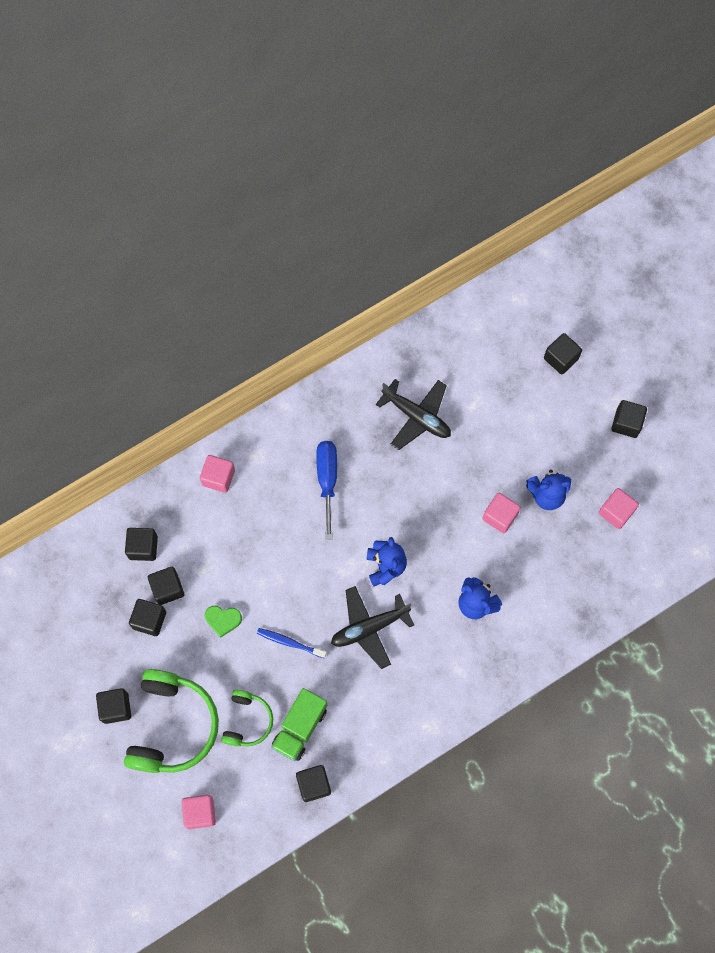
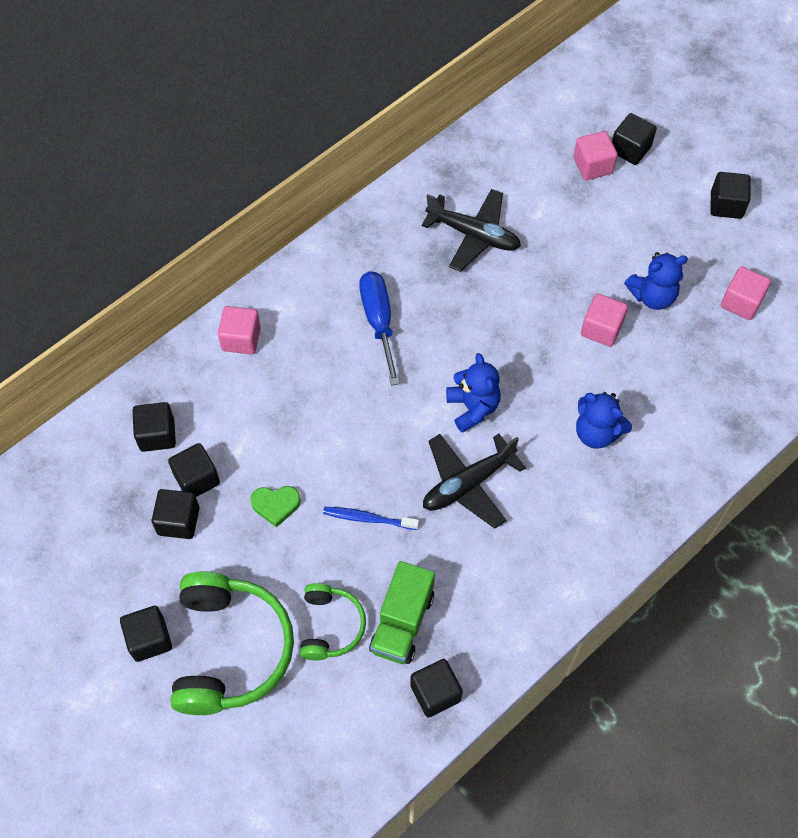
camera: 10 degrees left, 10 degrees down
(200, 812) = (287, 758): pink cube -> pink cube (592, 166)

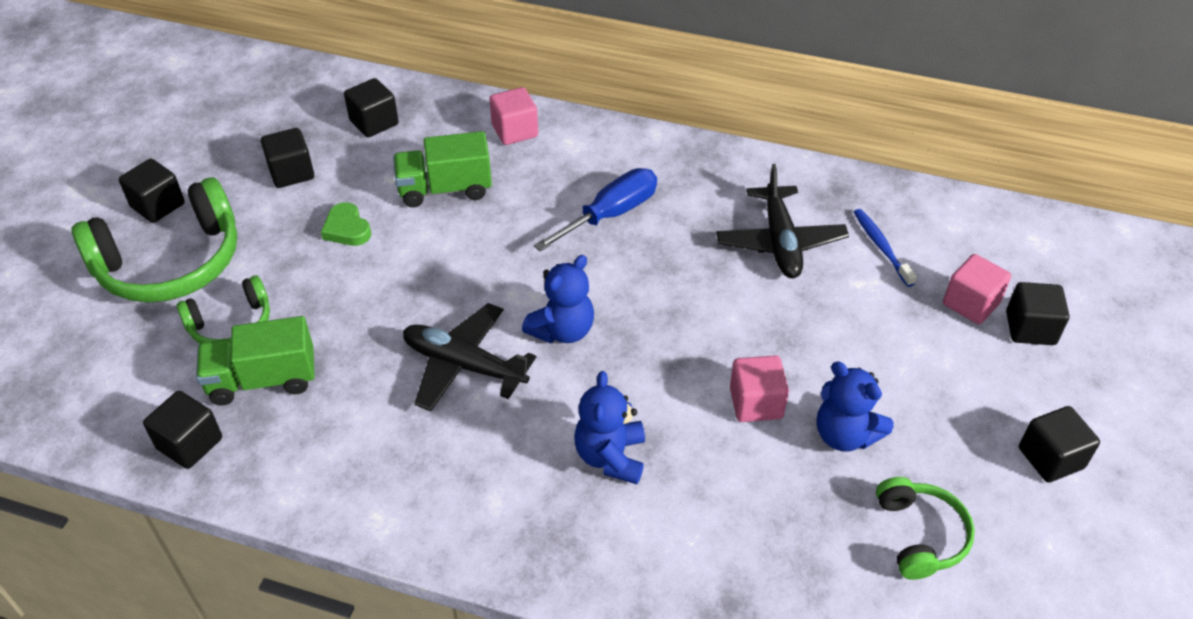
camera: 60 degrees right, 15 degrees down
(197, 479) = (343, 165): black cube -> none
(276, 417) = (445, 189): none -> green truck
(368, 518) = (372, 302): blue toothbrush -> blue toothbrush (881, 247)
(741, 302) = (920, 535): pink cube -> green headphones

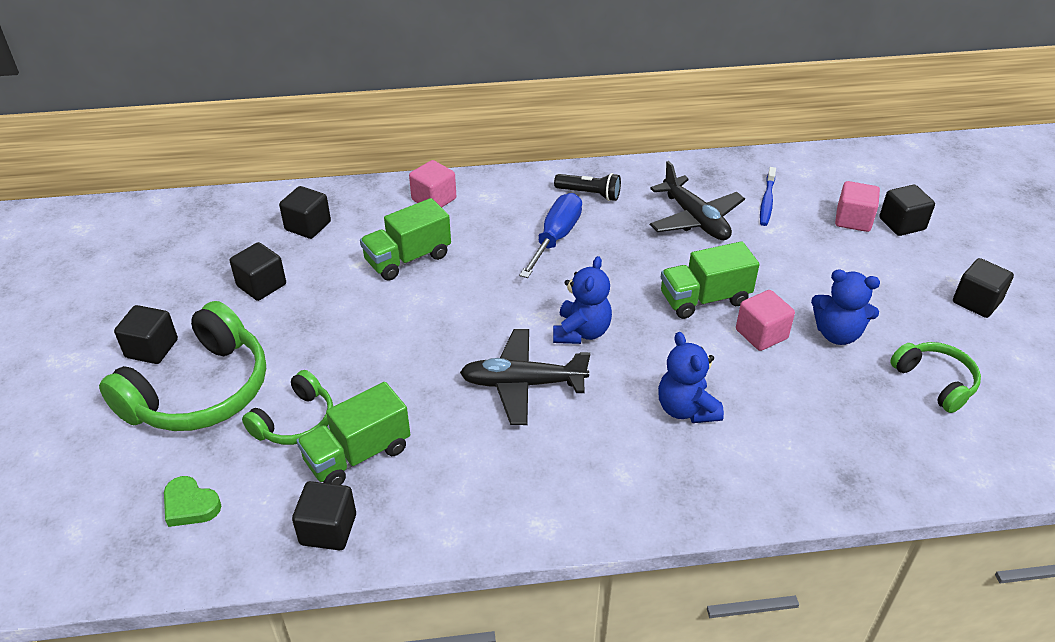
camera: 25 degrees left, 5 degrees down
(347, 229) = (345, 314): green heart -> green heart (190, 505)
(683, 175) = (589, 194): none -> black flashlight
(721, 339) = (704, 299): none -> green truck
(881, 247) = (767, 201): blue toothbrush -> blue toothbrush turned 120 degrees counterclockwise

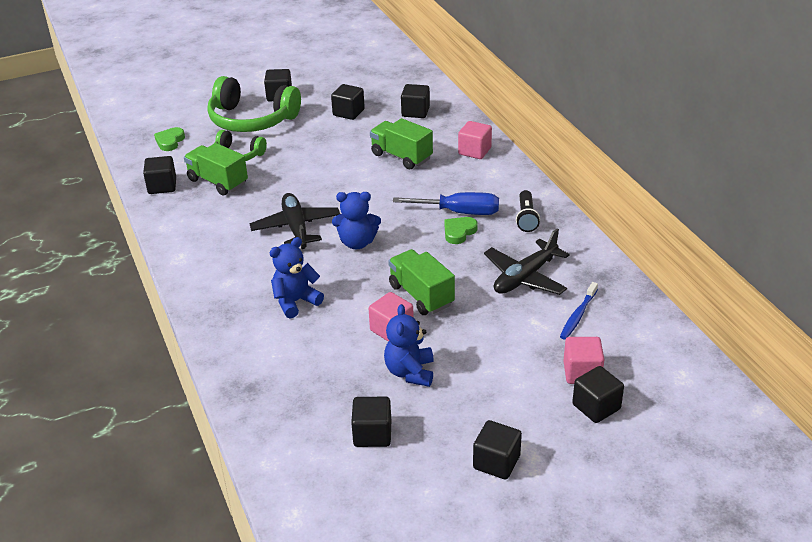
camera: 75 degrees right, 5 degrees down
(595, 246) = (459, 232): none -> green heart
(767, 201) = (578, 315): blue toothbrush -> blue toothbrush turned 60 degrees counterclockwise
(935, 382) = (372, 434): green headphones -> black cube

